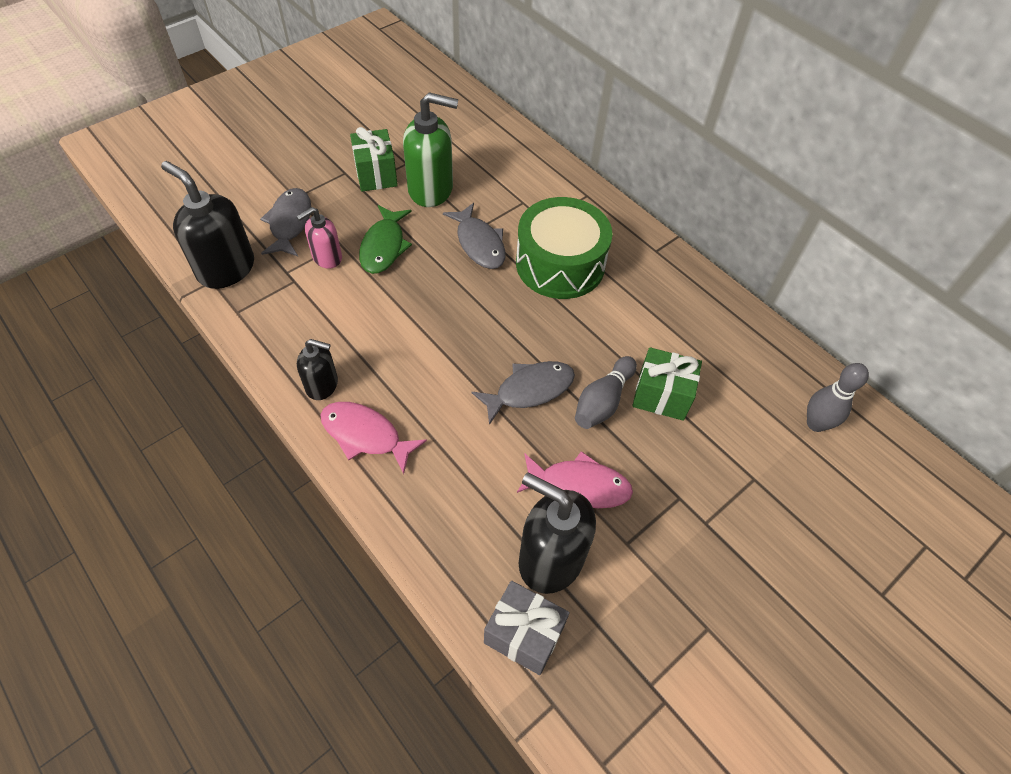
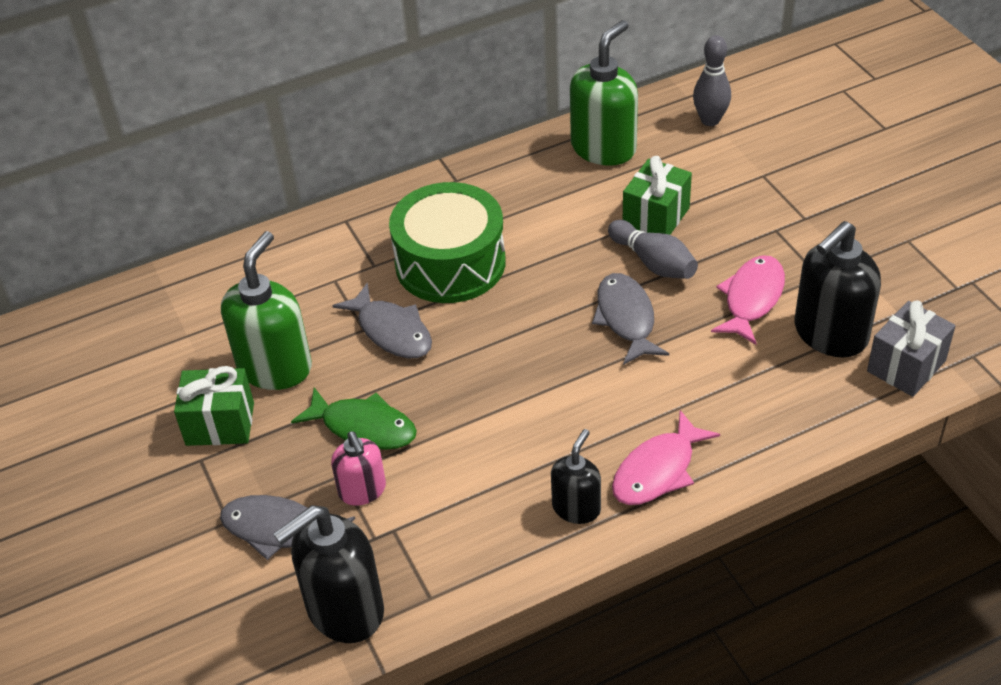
camera: 70 degrees left, 10 degrees down
(479, 243) = (391, 331): grey fish -> grey fish turned 60 degrees clockwise
(738, 344) = (604, 148): none -> green soap dispenser

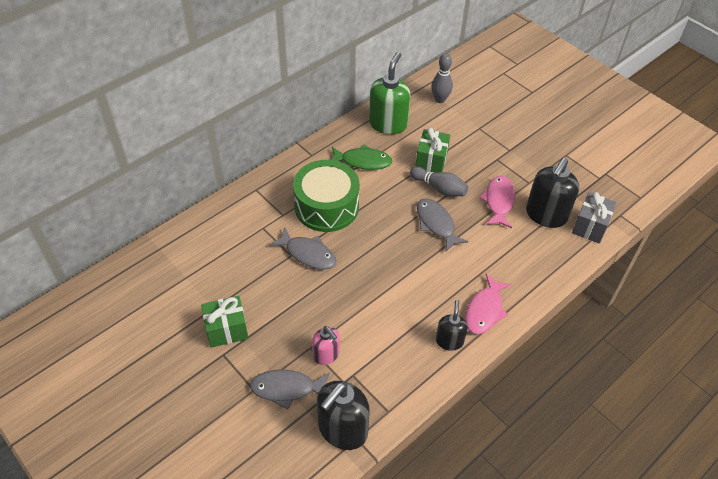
camera: 20 degrees left, 5 degrees up
(275, 367) = (247, 288): green soap dispenser -> none
(363, 427) = (313, 316): green fish -> green fish (363, 161)

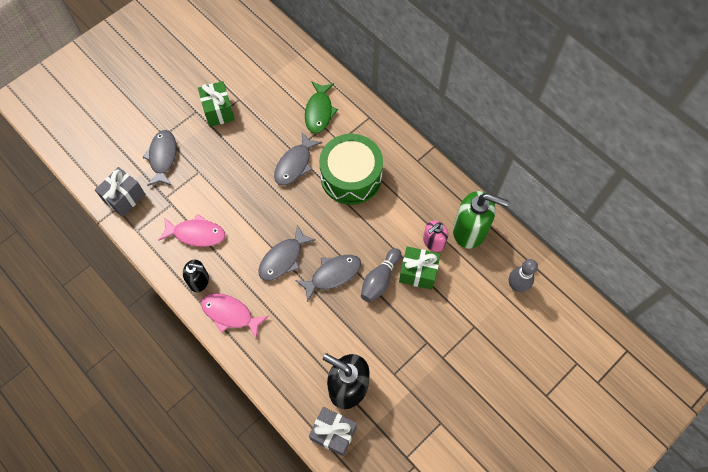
camera: 90 degrees right, 15 degrees up
(326, 355) = (191, 184): pink soap dispenser -> pink soap dispenser (433, 242)
(342, 430) = (124, 198): black soap dispenser -> grey gift
(363, 161) = (412, 207): green fish -> green fish (319, 111)
(420, 264) = (283, 258): none -> grey fish
(498, 201) = (365, 338): pink fish -> pink fish (196, 234)

